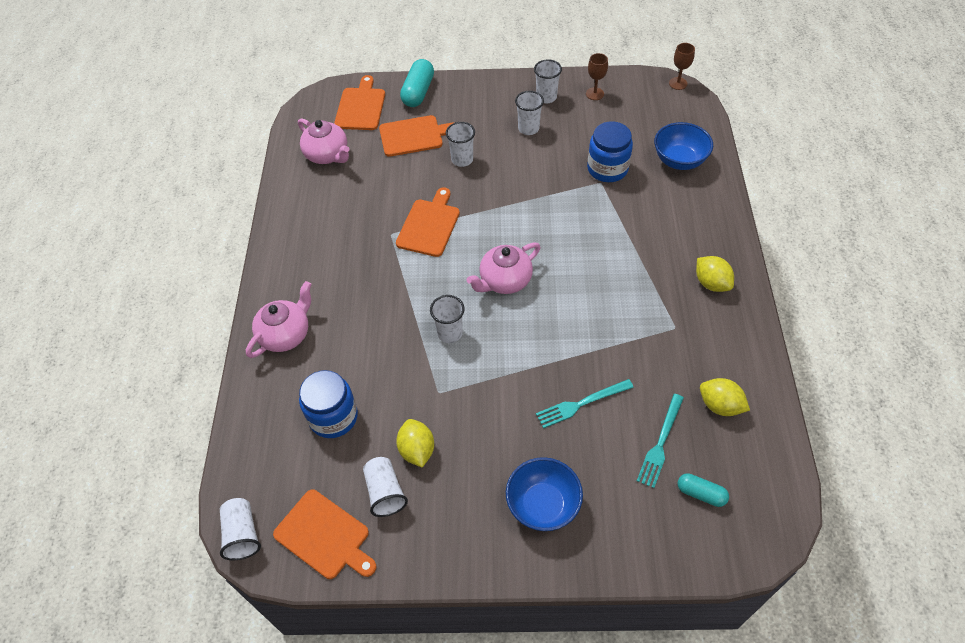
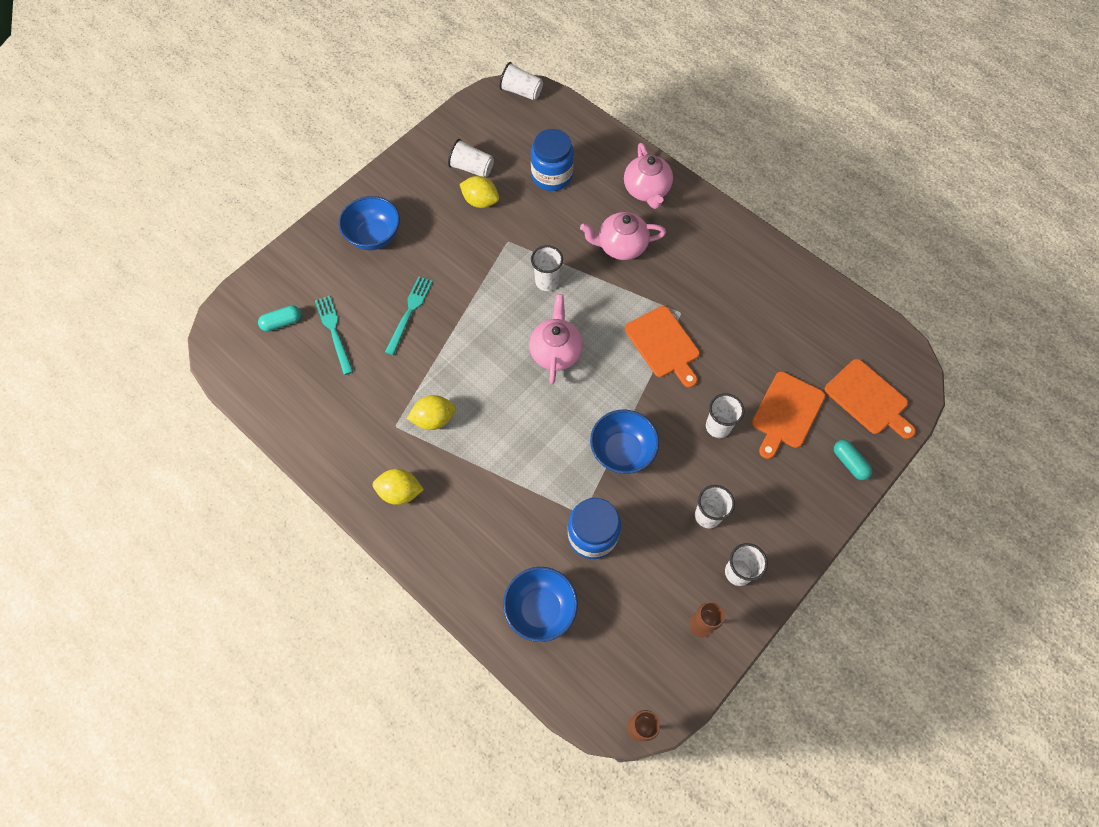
camera: 130 degrees right, 10 degrees up
(325, 536) = (477, 125): orange cutting board -> none
(327, 155) = (821, 330): pink teapot -> pink teapot (621, 246)
(418, 92) = (849, 463): turquoise capsule -> turquoise capsule, size x0.62
(536, 192) = (622, 451): none -> blue bowl
(720, 405) = (314, 392): yellow lemon -> yellow lemon (434, 419)

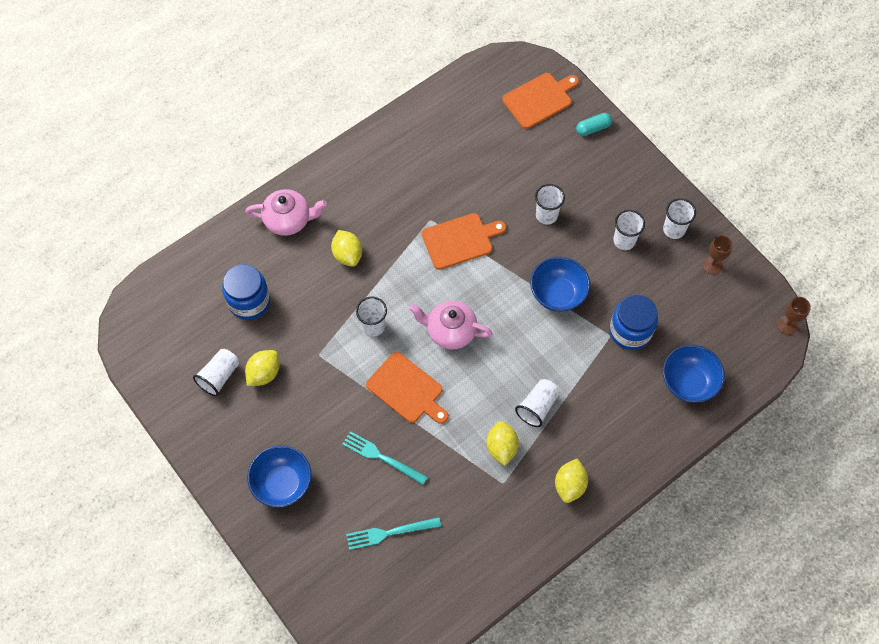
camera: 80 degrees left, 0 degrees up
(282, 322) = (368, 584): turquoise capsule -> none
(521, 91) = (130, 313): white cup -> white cup (537, 407)
(621, 246) = (347, 255): pink teapot -> yellow lemon
(786, 413) = (542, 161): orange cutting board -> orange cutting board (407, 389)

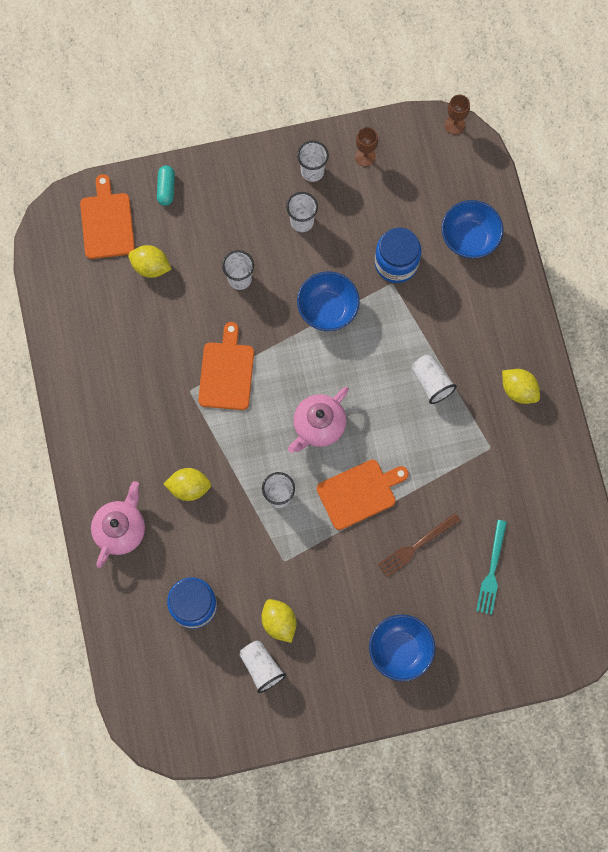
camera: 65 degrees left, 10 degrees up
(382, 457) = (416, 546): turquoise fork -> brown fork
(501, 447) = (456, 433): yellow lemon -> yellow lemon (151, 266)

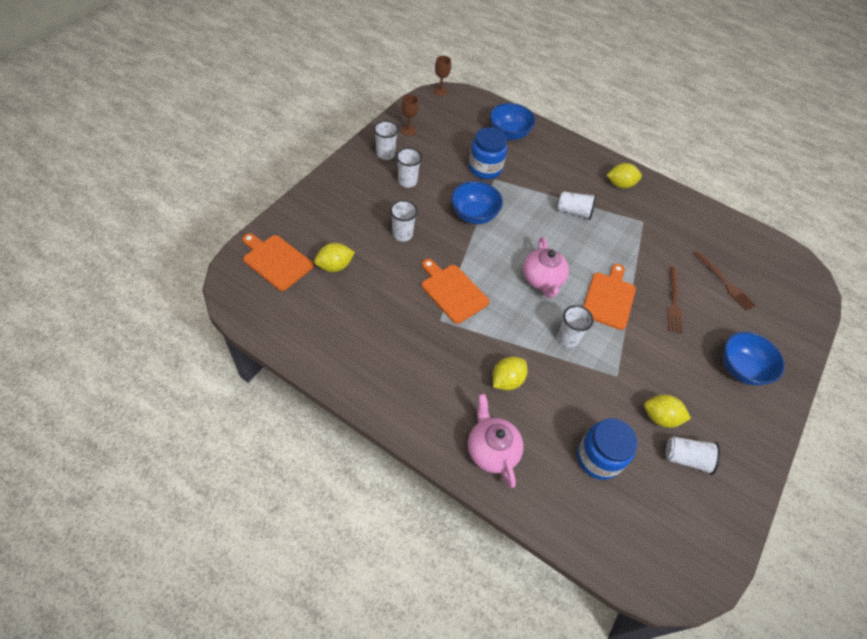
camera: 50 degrees left, 20 degrees down
(166, 188) = (300, 217): turquoise capsule -> none
(492, 570) = (724, 282): turquoise fork -> brown fork

